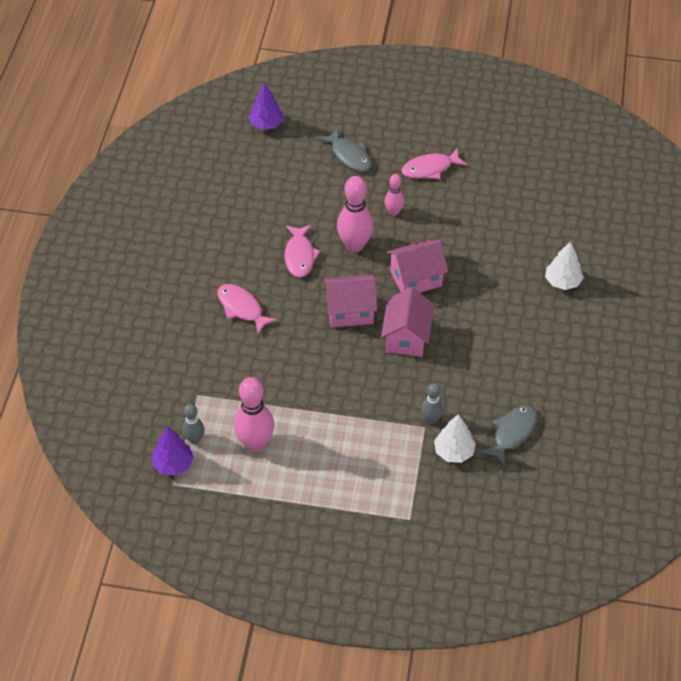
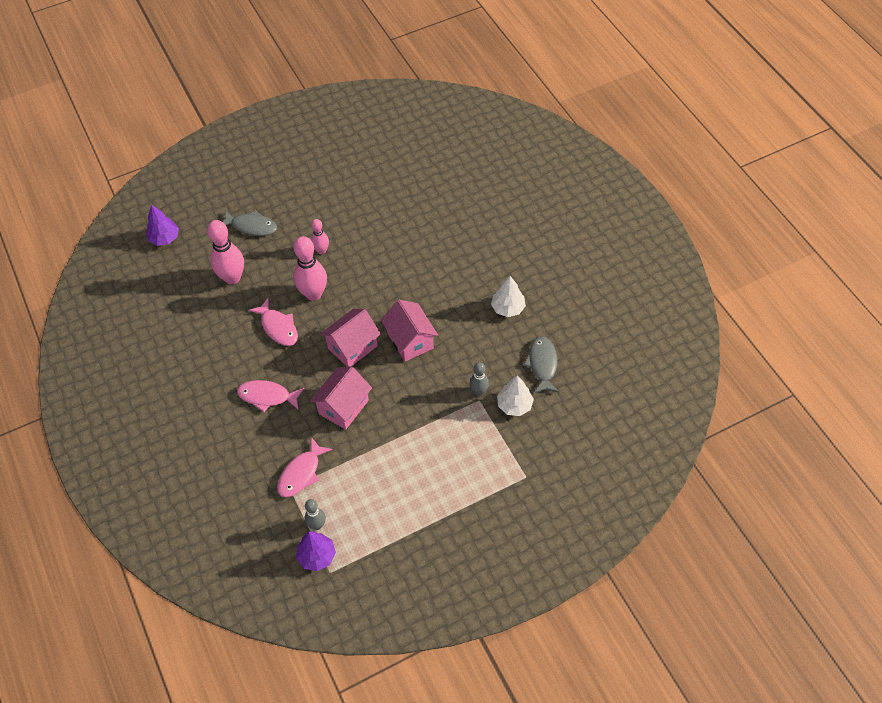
camera: 35 degrees left, 5 degrees up
(255, 443) = (366, 496): pink bowling pin -> pink bowling pin (232, 278)
(416, 279) = (380, 292): pink house -> pink house (343, 407)
(430, 169) = (321, 202): pink fish -> pink fish (301, 473)
(562, 282) = (485, 231): white tree -> white tree (508, 308)

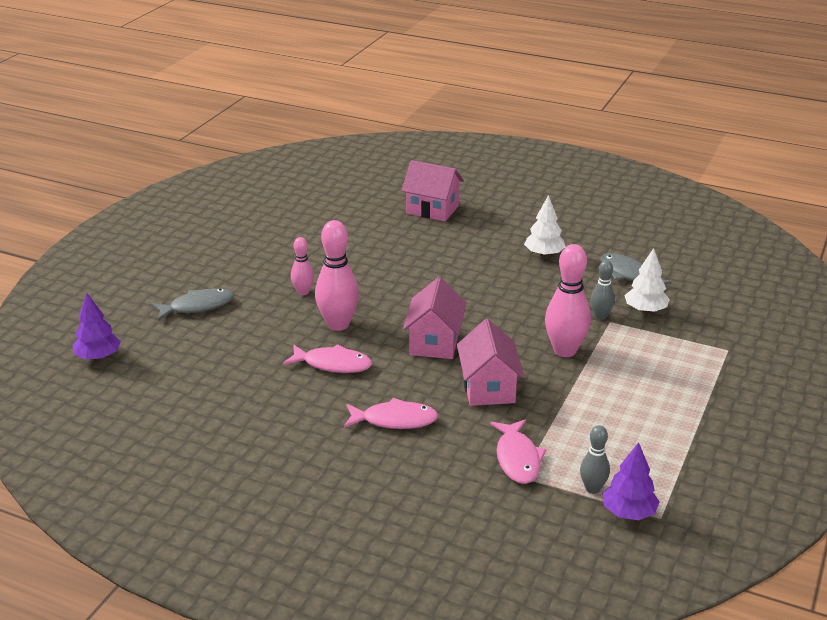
camera: 40 degrees left, 25 degrees down
(232, 278) = (227, 352): pink bowling pin -> pink bowling pin (565, 351)
(267, 396) = (395, 420): pink fish -> pink fish turned 150 degrees counterclockwise
(410, 341) = (486, 313): pink house -> pink house (432, 210)

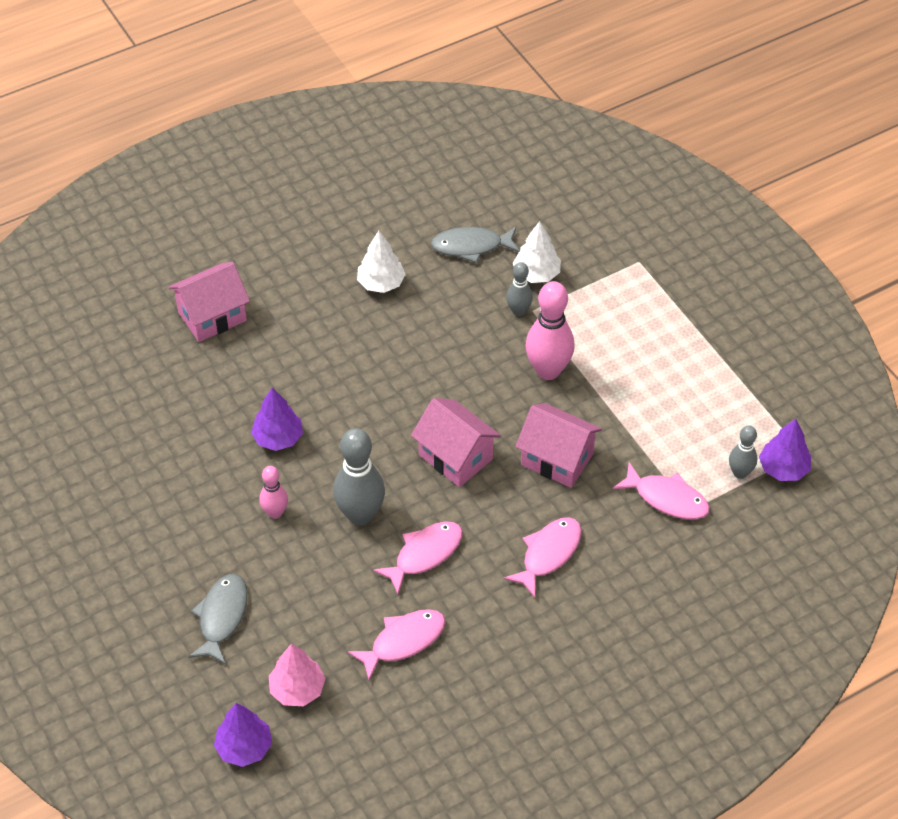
camera: 55 degrees left, 20 degrees up
(164, 358) = (297, 689): none -> pink tree
(247, 386) = (403, 641): none -> pink fish
(338, 324) = (360, 515): pink bowling pin -> grey bowling pin
(365, 269) = (278, 438): none -> purple tree

